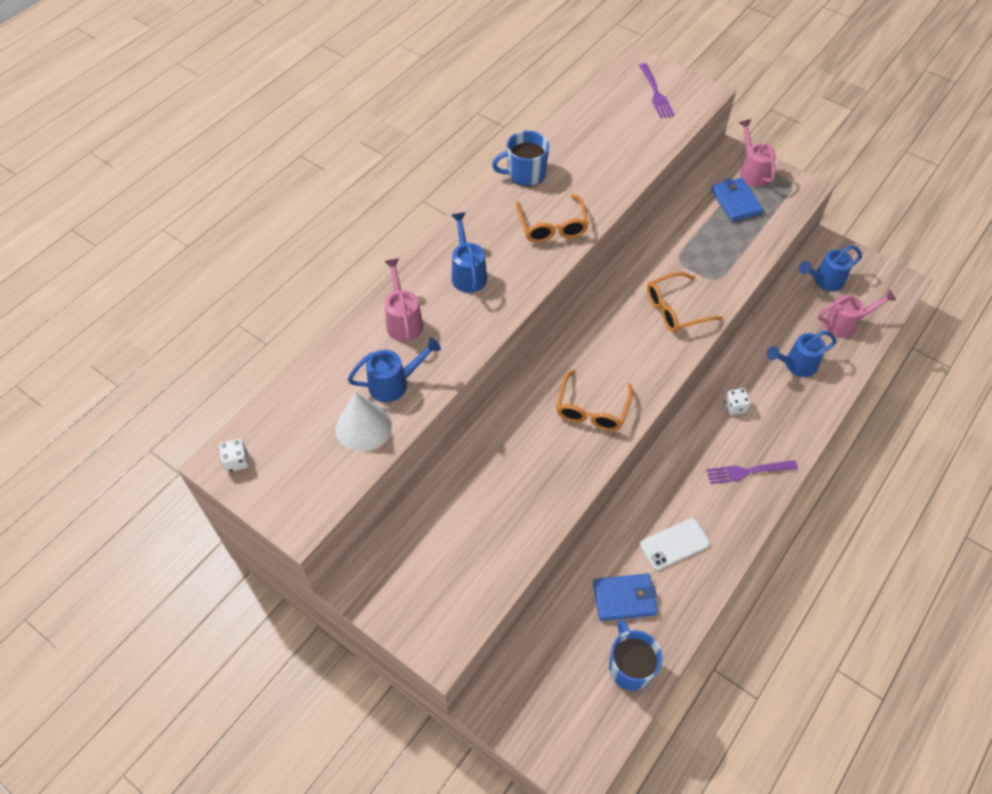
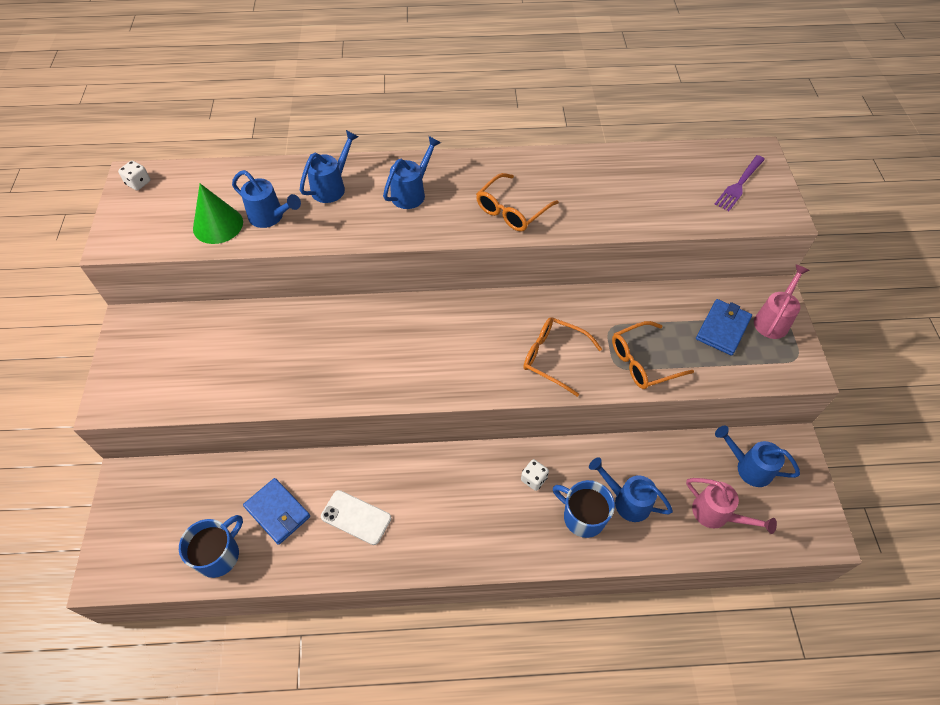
camera: 50 degrees right, 0 degrees up
(363, 427) = (218, 225): white cone -> green cone
(403, 321) = (332, 187): pink watering can -> blue watering can
(525, 174) = (548, 163): blue mug -> blue mug (583, 517)
(592, 409) = (396, 363): orange glasses -> orange glasses (643, 362)
(748, 471) = (475, 530): purple fork -> none

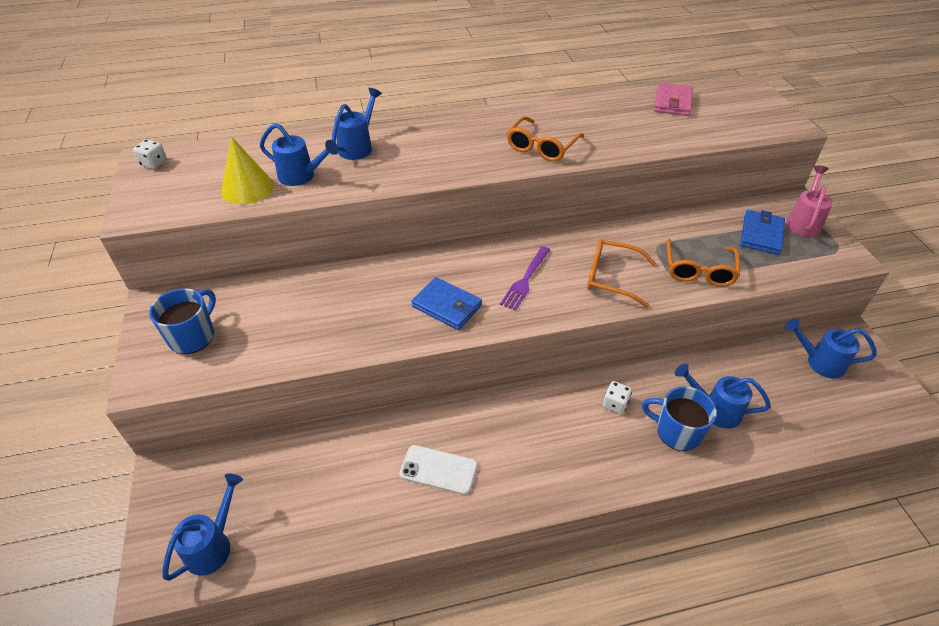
camera: 10 degrees left, 10 degrees down
(218, 225) = (247, 188): green cone -> yellow cone
(219, 555) = (291, 534): blue mug -> blue mug (193, 336)
(278, 512) = (350, 478): blue wallet -> blue wallet (447, 306)
(411, 193) = (439, 143): blue watering can -> blue watering can (213, 545)
(643, 362) = (698, 270): orange glasses -> orange glasses turned 45 degrees counterclockwise
(667, 168) = (672, 102): none -> pink wallet
(716, 514) = (806, 409): pink watering can -> none
(739, 184) = (741, 108): purple fork -> purple fork (525, 279)

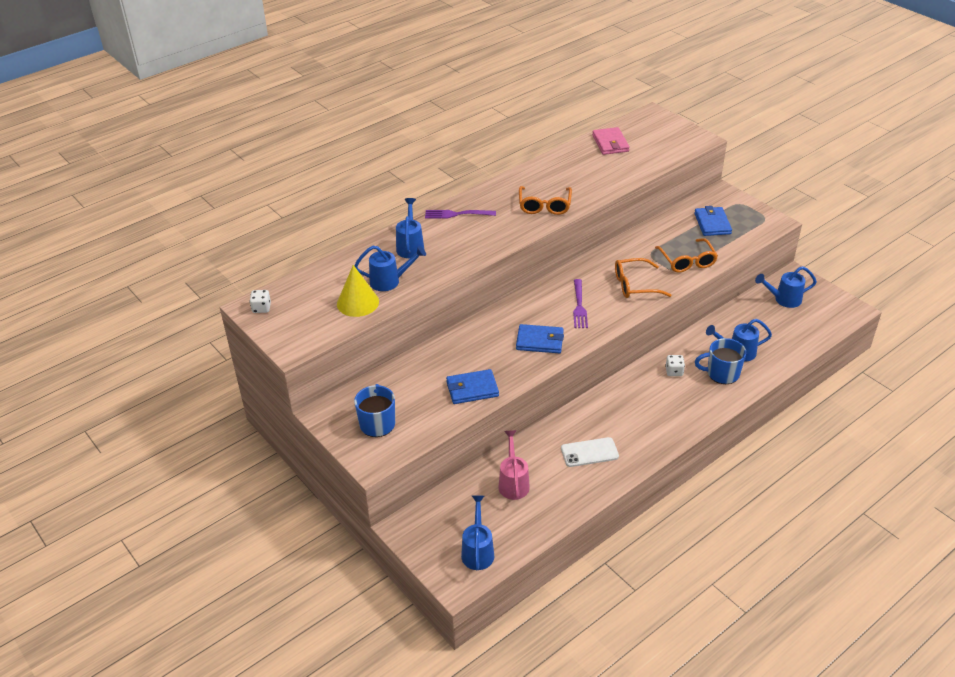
camera: 25 degrees left, 5 degrees down
(324, 336) = (472, 389): none -> blue wallet
(438, 128) = (457, 214): none -> purple fork
(803, 222) = (734, 206): pink watering can -> pink watering can (513, 483)

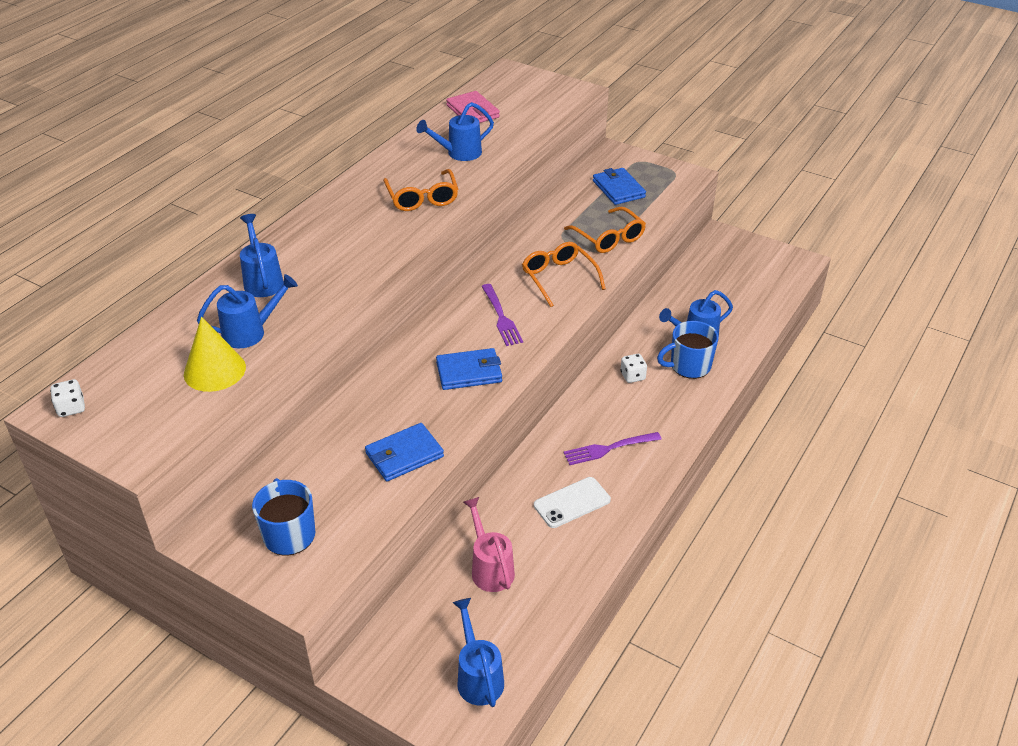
camera: 20 degrees left, 0 degrees up
(457, 214) = (312, 228): purple fork -> purple fork (609, 448)
(635, 285) = (559, 278): orange glasses -> orange glasses turned 90 degrees clockwise
(784, 299) = (720, 264): blue watering can -> blue watering can (459, 153)

